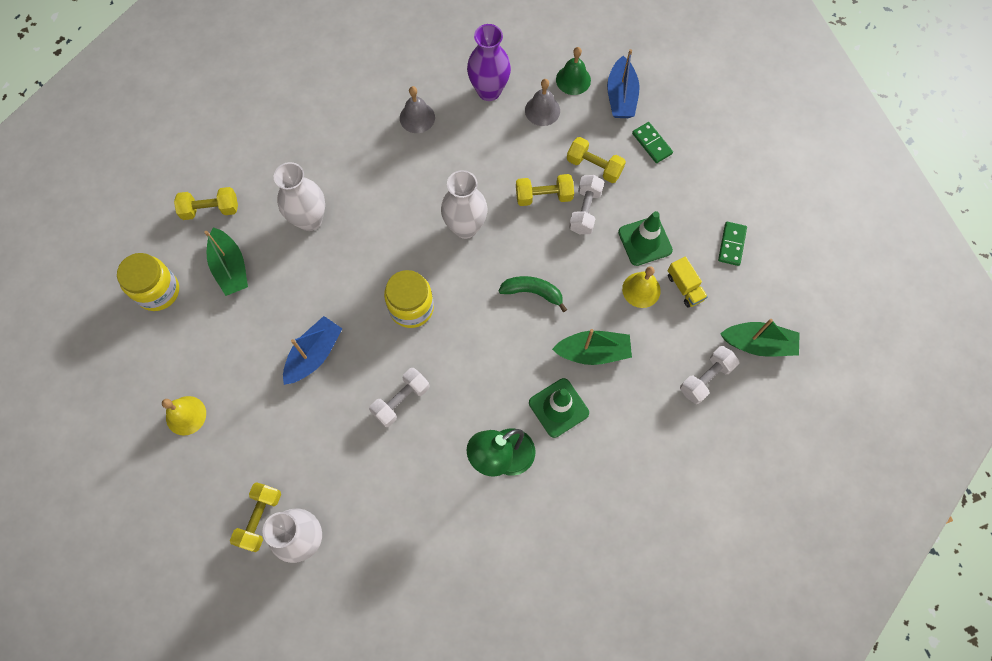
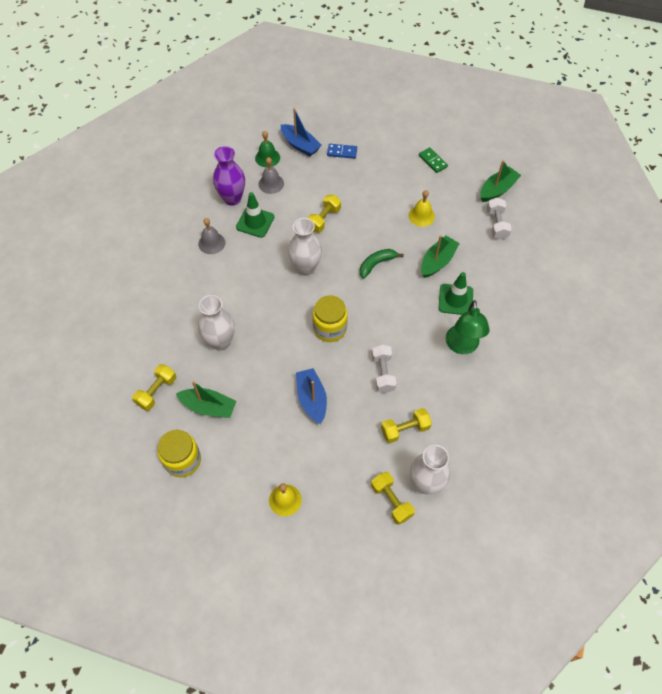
camera: 50 degrees left, 10 degrees down
(585, 210) = (351, 207): white dumbbell -> none
(594, 166) = (329, 185): yellow dumbbell -> yellow dumbbell (405, 429)
(645, 241) = (395, 195): green traffic cone -> green traffic cone (255, 222)
(652, 144) = (342, 152): green domino -> blue domino
(684, 287) = (438, 197): yellow truck -> none

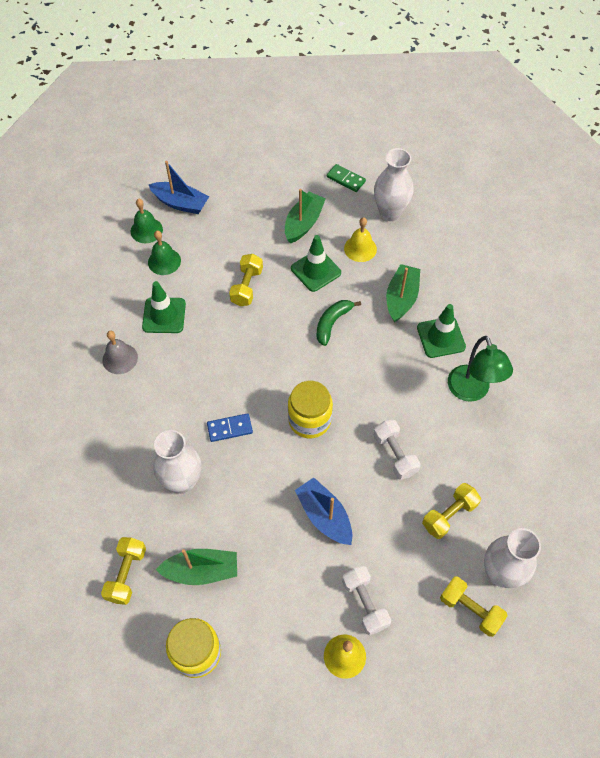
camera: 20 degrees left, 0 degrees up
(232, 198) = (123, 294): purple vase -> none
(271, 183) = (164, 261): grey bell -> green bell
(305, 268) = (249, 354): white vase -> white vase (390, 213)
(342, 152) = (235, 198): blue domino -> blue domino (230, 428)
(380, 222) = (316, 270): none -> green traffic cone
(497, 190) = (433, 192): green boat -> green boat (303, 223)
(497, 224) = (449, 233): white dumbbell -> white dumbbell (365, 603)

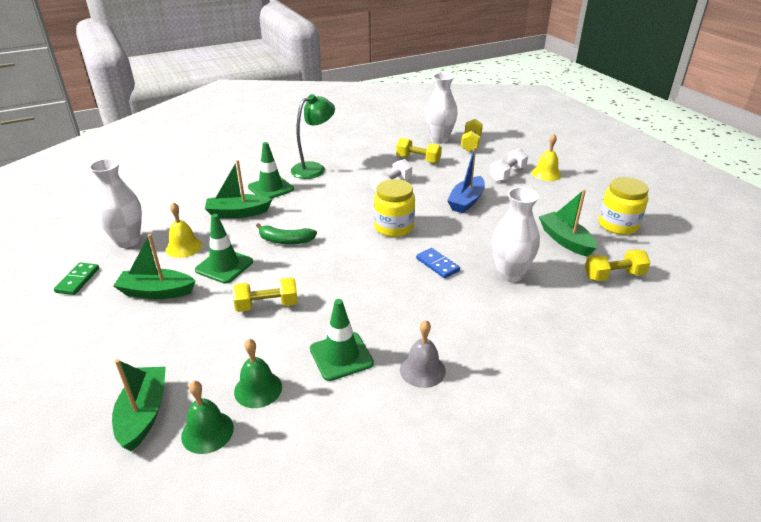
camera: 115 degrees left, 25 degrees down
(180, 203) = (144, 414): blue boat -> green boat

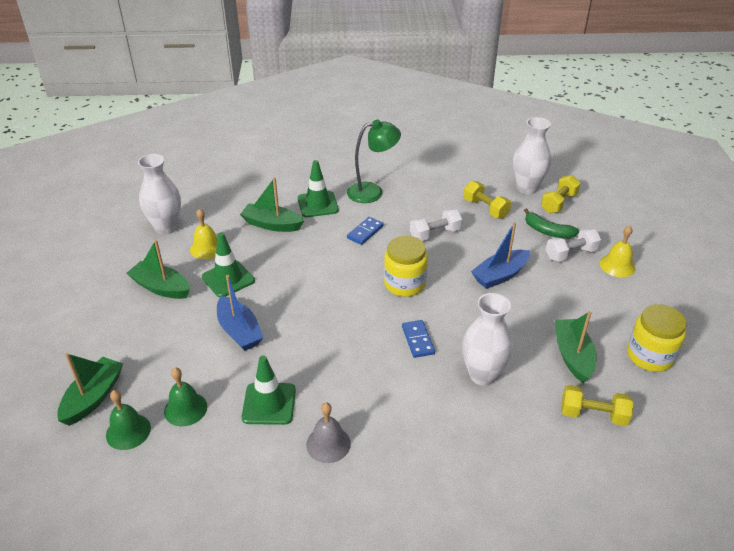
camera: 25 degrees right, 5 degrees up
(77, 280) = (110, 256): green domino -> none
(267, 305) = (239, 331): yellow dumbbell -> blue boat
(285, 240) = (295, 268): green banana -> green banana (547, 231)
(330, 198) = (365, 232): none -> blue domino

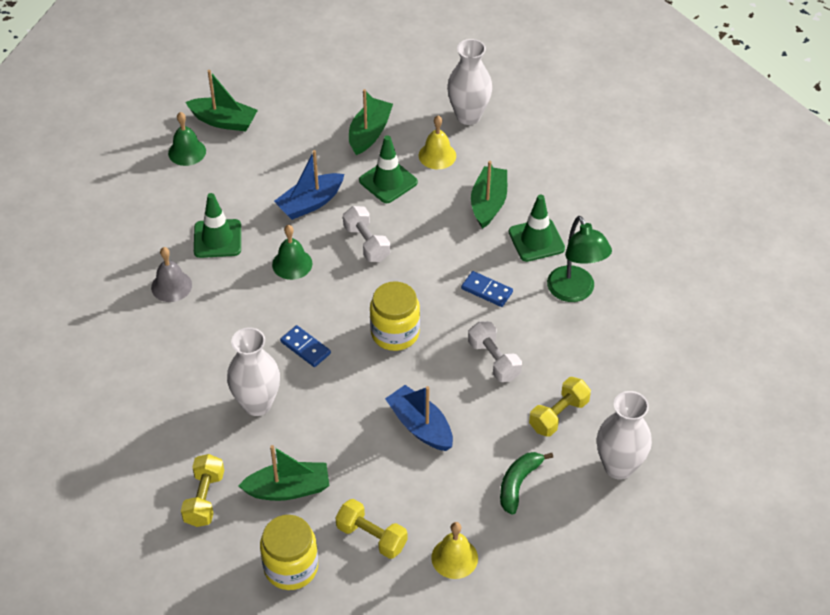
camera: 85 degrees right, 10 degrees up
(185, 409) = (211, 183): green bell -> green bell (292, 264)
(418, 340) = (305, 348): blue domino -> blue domino turned 60 degrees clockwise
(558, 203) = (588, 503): yellow dumbbell -> yellow dumbbell (371, 537)
(571, 254) = (472, 506): white dumbbell -> white dumbbell (366, 243)

